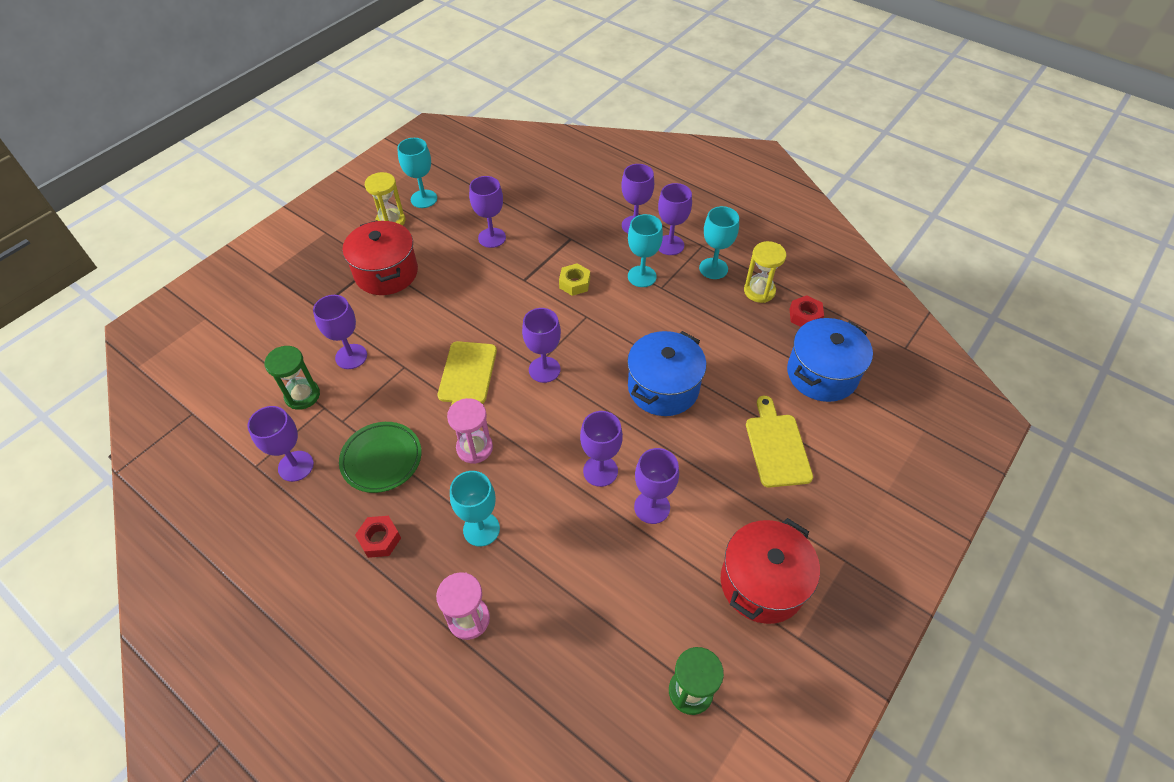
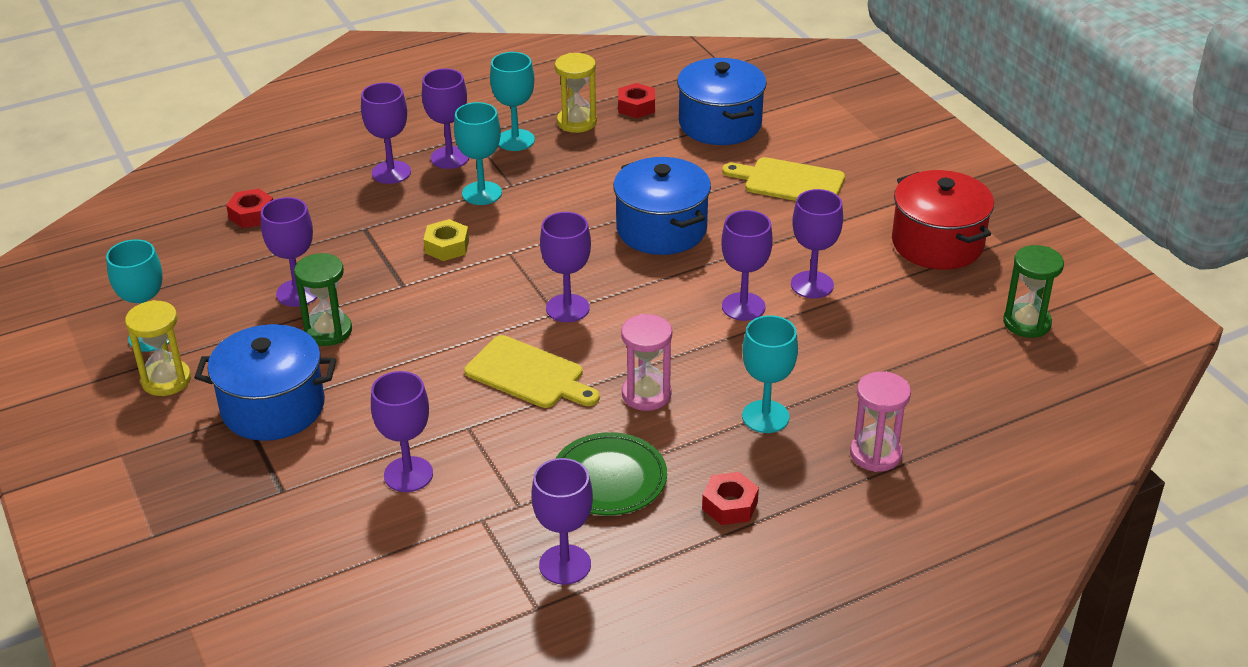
camera: 65 degrees left, 15 degrees down
(302, 395) = (443, 537): green hourglass -> green hourglass (328, 331)
(386, 273) = (273, 407): red pot -> blue pot
(553, 186) = (252, 215): none -> red nut

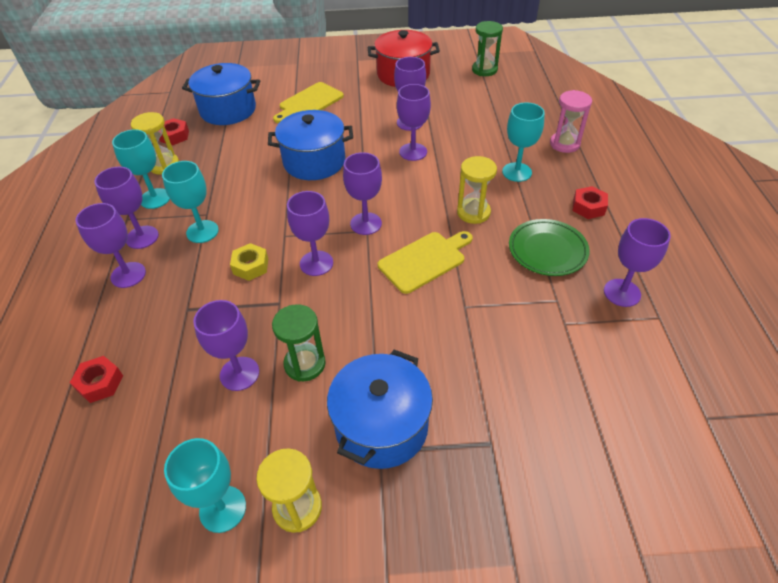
camera: 65 degrees left, 10 degrees up
(408, 474) = (503, 353): purple goblet -> purple goblet (316, 263)
(646, 394) = (473, 212): pink hourglass -> yellow hourglass

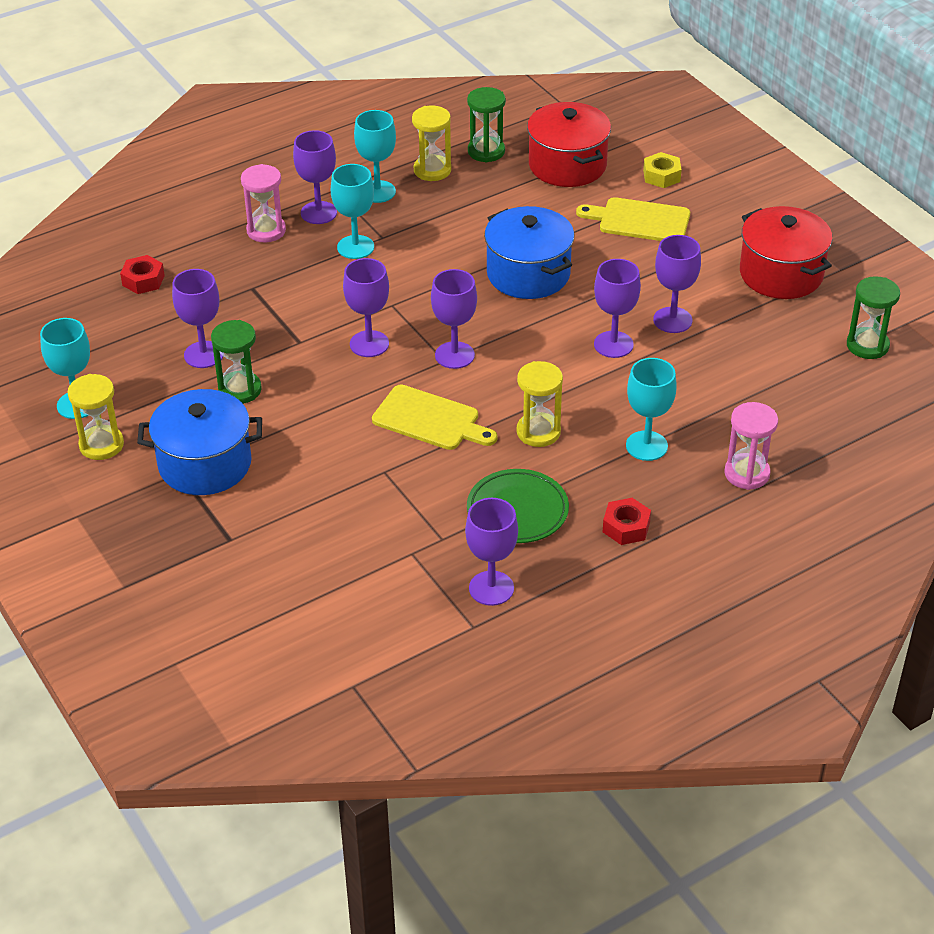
camera: 60 degrees right, 5 degrees down
(128, 275) = (266, 231): purple goblet -> pink hourglass
(174, 136) = (486, 151): red nut -> green hourglass
(228, 110) = (567, 165): blue pot -> red pot
(250, 266) = (333, 302): yellow nut -> yellow nut (661, 176)

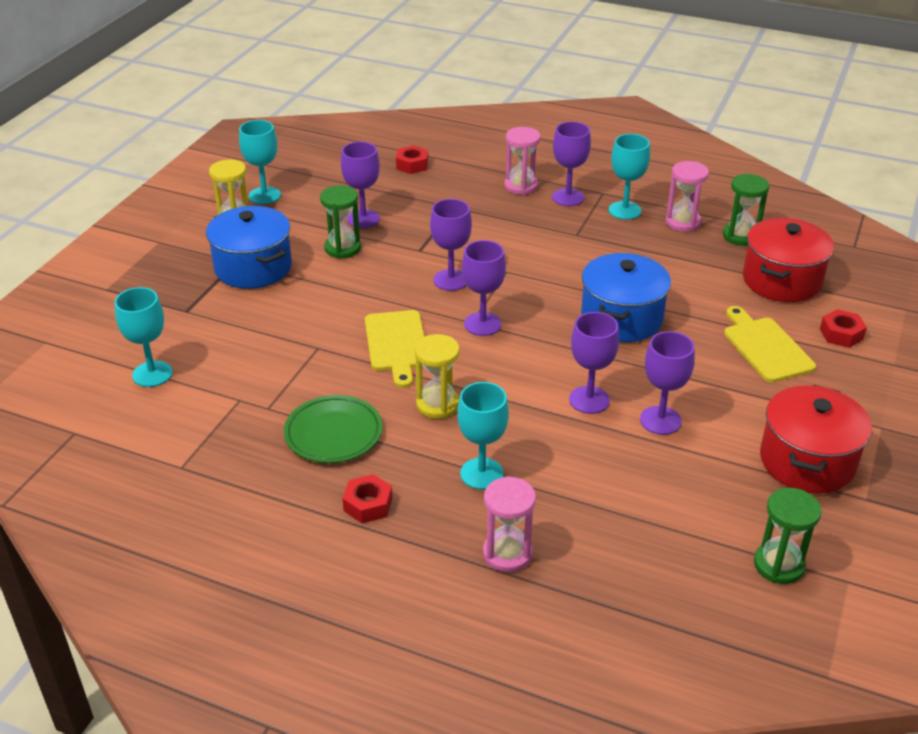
camera: 55 degrees right, 5 degrees down
(355, 247) = (550, 228): turquoise goblet -> turquoise goblet (152, 374)
(432, 170) = (683, 222): yellow hourglass -> pink hourglass
(491, 588) = (232, 458): purple goblet -> none
(661, 176) = (841, 334): yellow nut -> red nut

